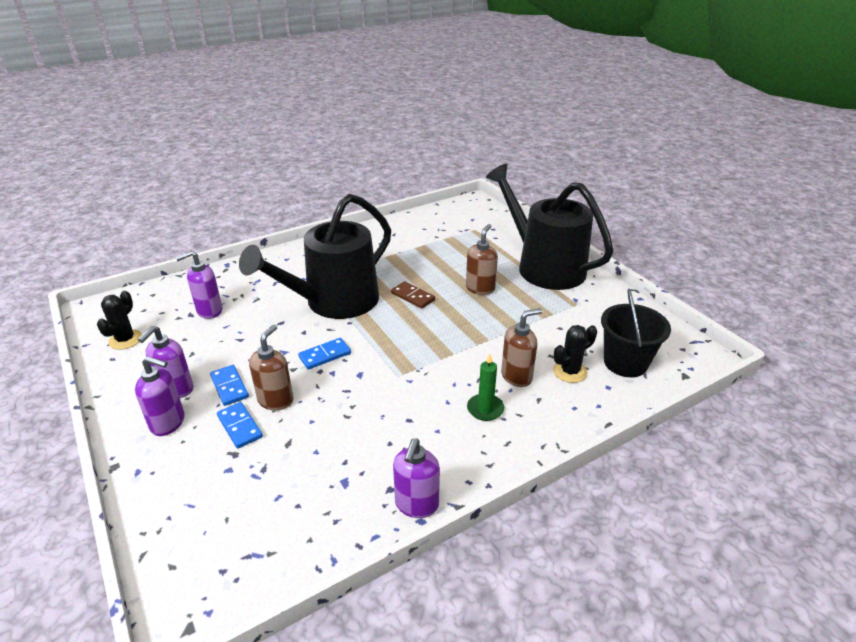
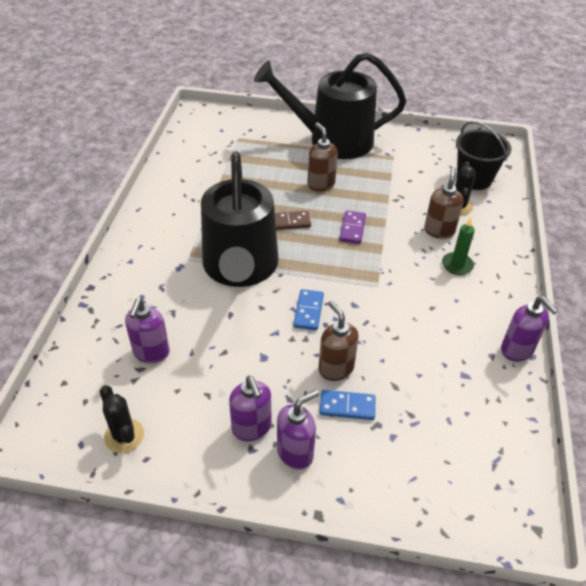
camera: 50 degrees left, 10 degrees up
(229, 387) = (287, 389): blue domino -> none
(449, 329) = (352, 229): none -> purple domino

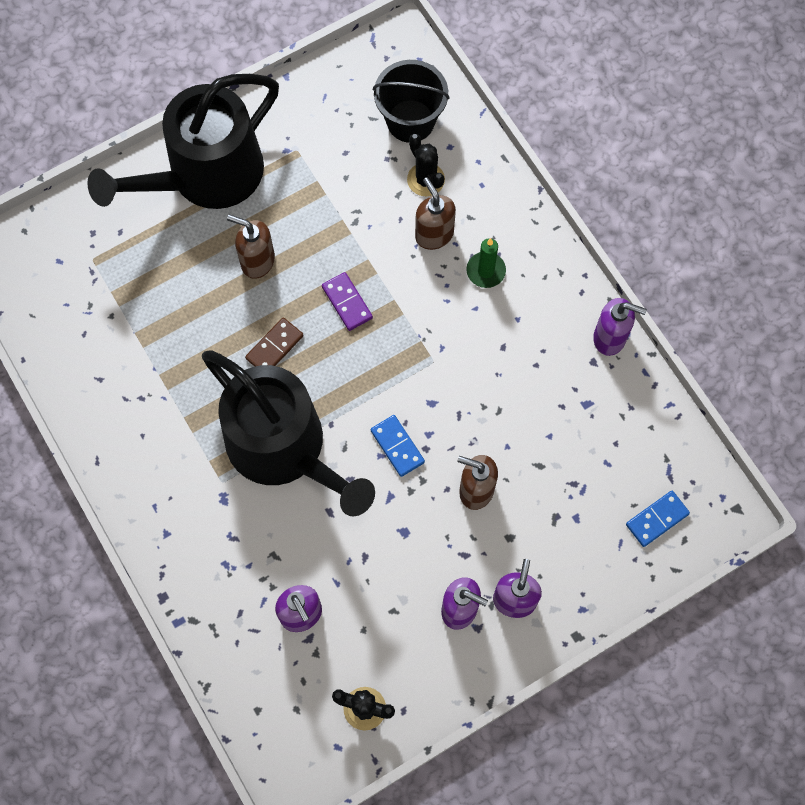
camera: 40 degrees left, 25 degrees up
(347, 406) = (517, 521): blue domino -> blue domino (657, 519)

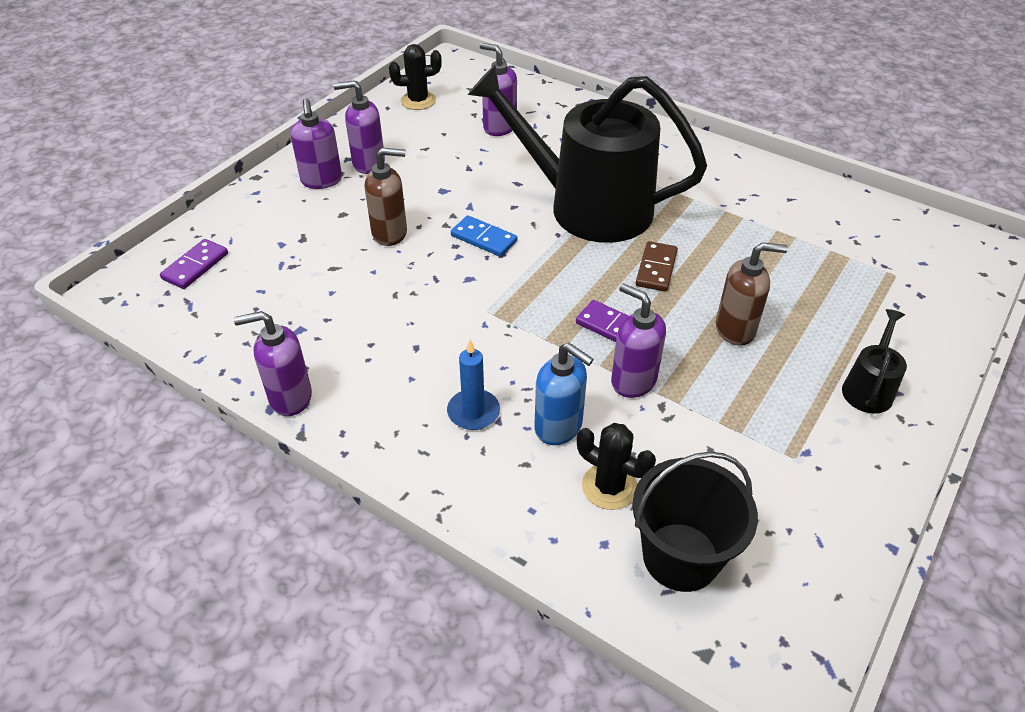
camera: 155 degrees right, 25 degrees down
(206, 175) = (868, 388): black watering can -> black watering can, size x0.40
(362, 249) = (633, 381): none -> purple soap dispenser
(434, 234) = (559, 427): brown soap dispenser -> blue soap dispenser
(485, 271) = (473, 412): green candle -> blue candle
(657, 519) = (195, 266): blue domino -> purple domino

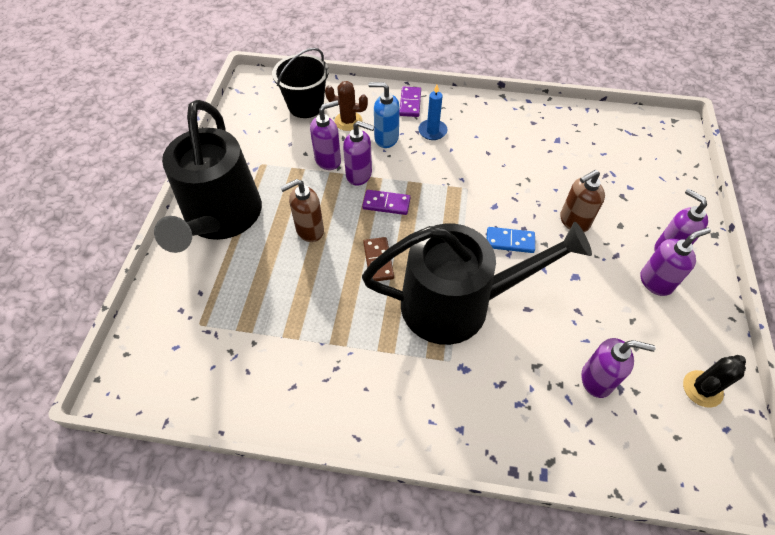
camera: 155 degrees right, 10 degrees up
(195, 266) = (657, 154): purple domino -> purple domino (410, 103)
(290, 397) = (524, 108): purple soap dispenser -> purple soap dispenser (328, 160)
(609, 486) = (348, 121): black cactus -> brown cactus
(868, 388) = (221, 217): black watering can -> black watering can, size x2.50

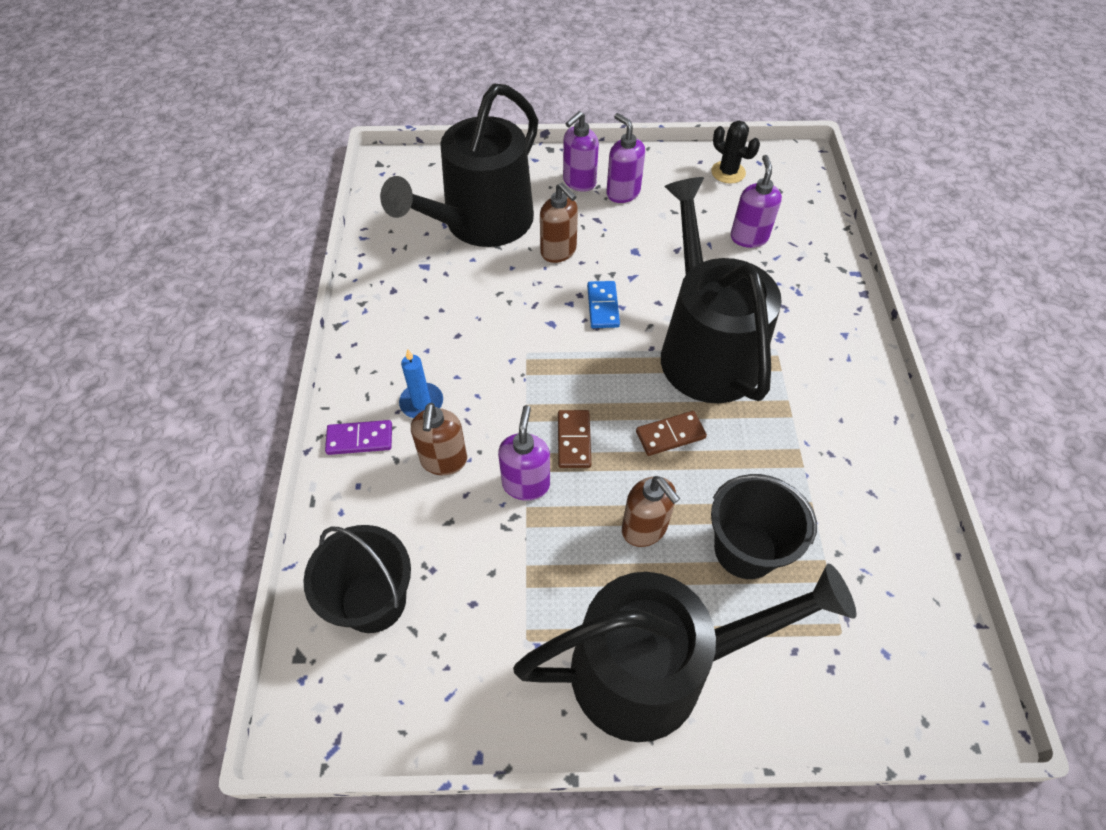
camera: 100 degrees left, 0 degrees up
(276, 284) = (745, 549): none -> black bucket
(328, 160) = (502, 533): purple soap dispenser -> none
(348, 121) = (409, 522): brown cactus -> none
(386, 138) = (444, 461): blue soap dispenser -> brown soap dispenser
(386, 204) = (574, 440): purple domino -> brown domino
(607, 176) = (481, 223): none -> black watering can

